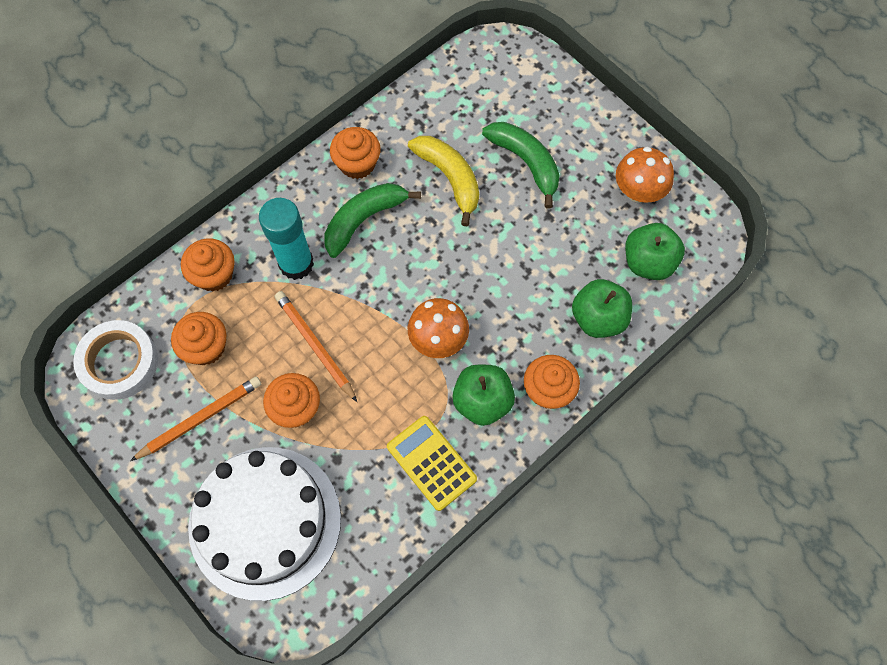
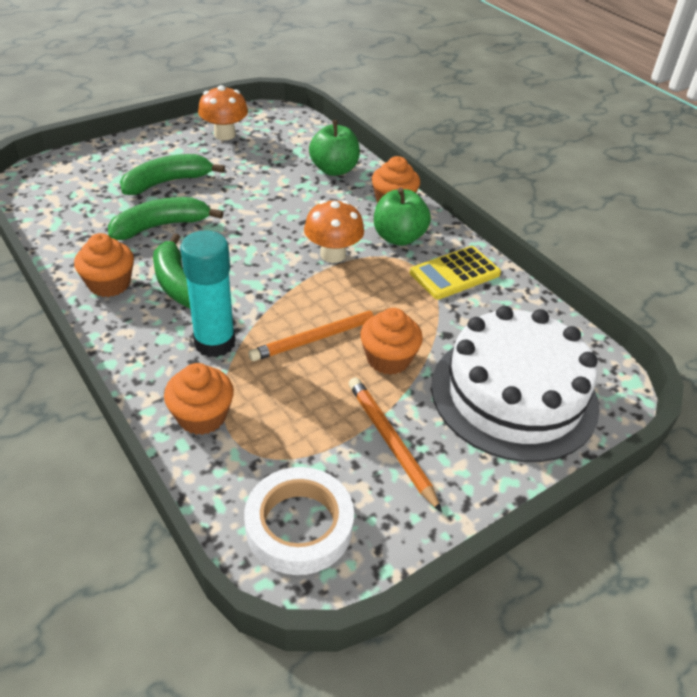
camera: 85 degrees left, 25 degrees down
(206, 347) = (299, 431): orange cupcake -> none
(450, 178) = (161, 226): yellow banana -> green banana
(648, 262) = (291, 140): green apple -> none

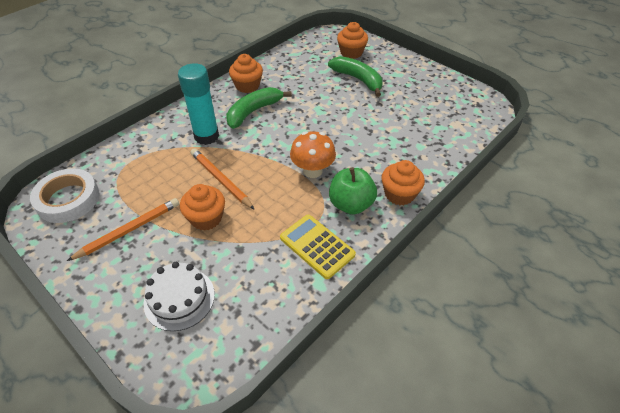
camera: 80 degrees right, 5 degrees up
(161, 226) = (309, 89): green banana -> none
(202, 416) = (146, 145): orange cupcake -> orange cupcake (351, 53)
(224, 135) = (434, 89): orange mushroom -> none
(334, 170) = (425, 152): green apple -> none
(514, 394) = (179, 298): white cake -> white cake, size x0.53

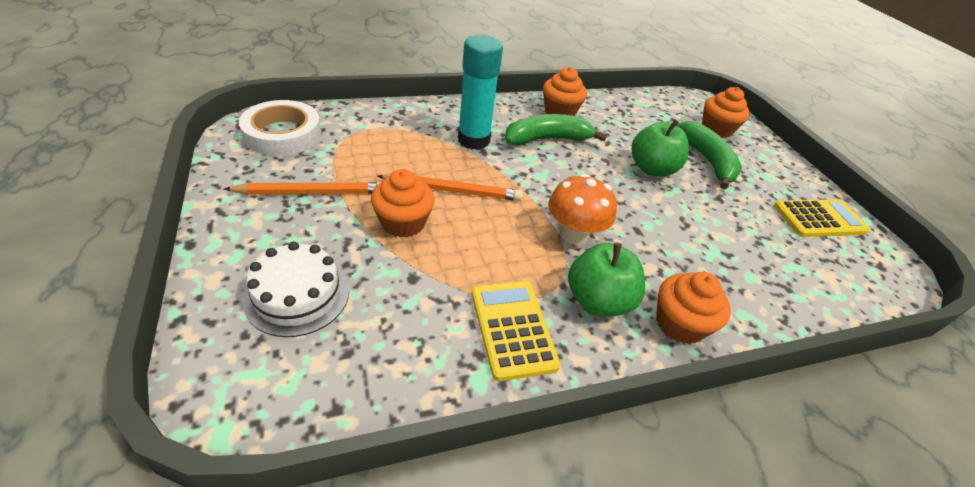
camera: 25 degrees right, 5 degrees down
(220, 180) = (453, 190): orange pencil -> orange pencil turned 105 degrees clockwise
(330, 102) = (652, 169): none -> green apple
(436, 90) = (819, 219): none -> yellow calculator

